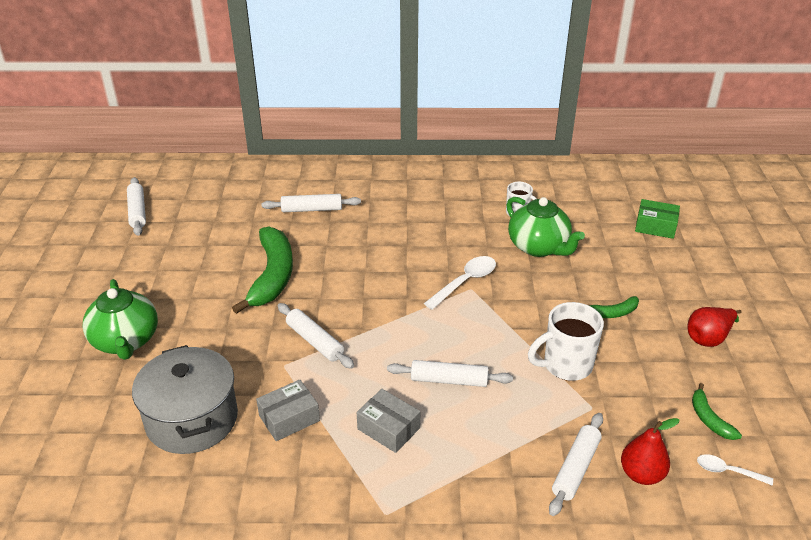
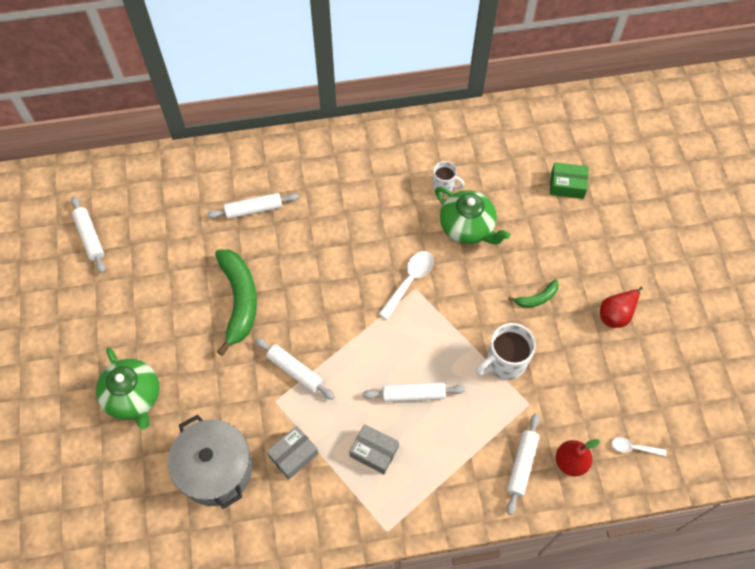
camera: 10 degrees left, 25 degrees up
(709, 419) = (619, 399): green banana -> none

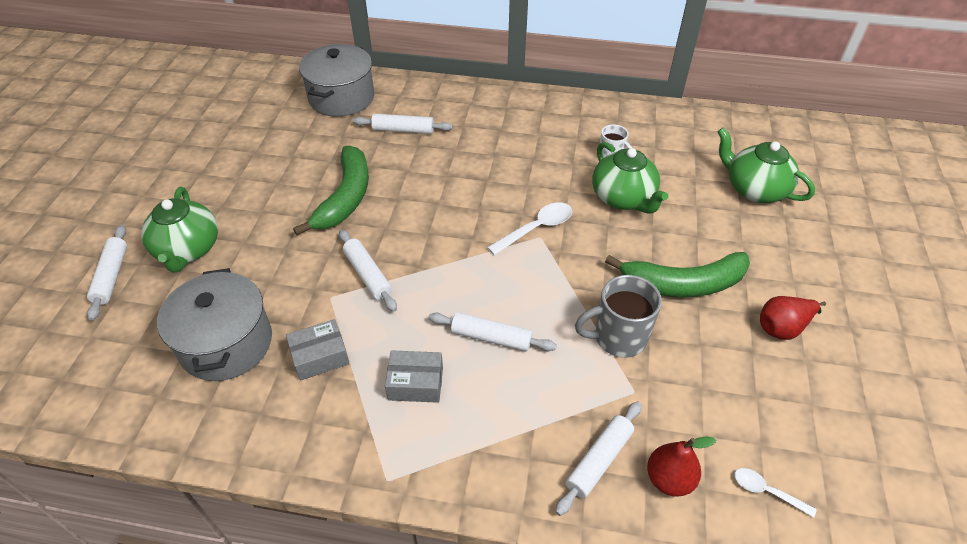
camera: 20 degrees right, 15 degrees down
(90, 237) = (237, 114): white rolling pin -> white rolling pin (112, 276)
(178, 187) = (341, 98): none -> grey pot
(374, 451) = (415, 383): grey box -> grey box turned 45 degrees counterclockwise
(504, 363) = (618, 338): white mug -> grey mug
(537, 298) = (683, 284): green banana -> green banana, size x2.09
(567, 185) = (754, 189): green box -> green teapot

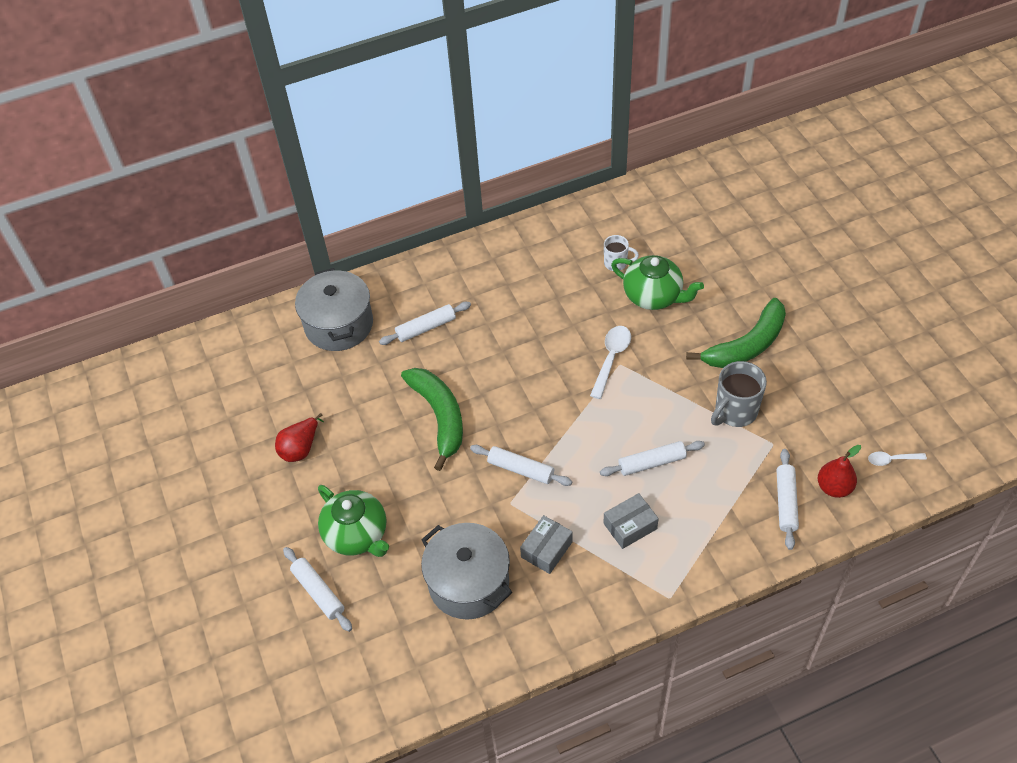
camera: 30 degrees left, 5 degrees up
(754, 189) = (740, 236): green teapot -> none
(783, 328) = (831, 341): red pear -> red pear (301, 448)

